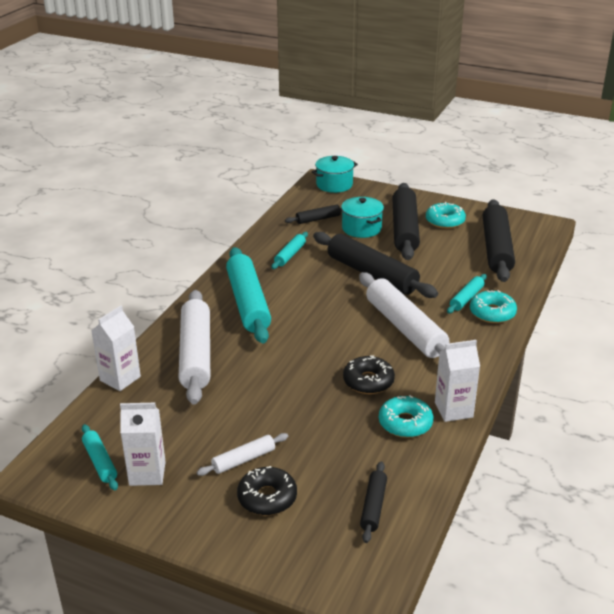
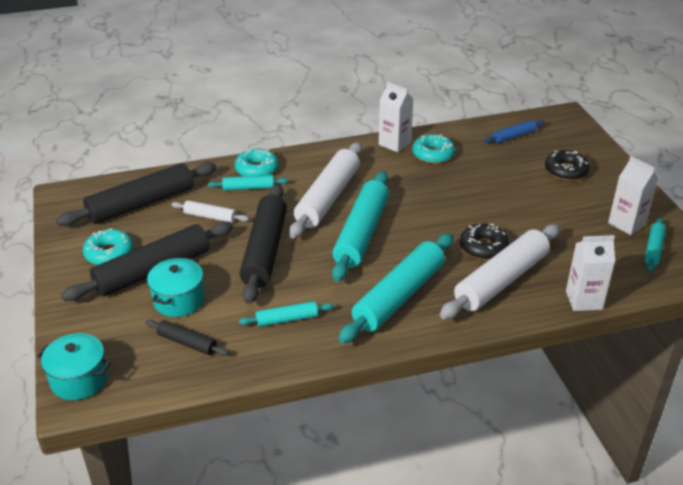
camera: 130 degrees left, 5 degrees up
(244, 460) = (555, 195): white rolling pin -> white rolling pin (210, 217)
(337, 321) = (361, 233): none -> turquoise rolling pin
(368, 381) = (413, 185): black donut -> black donut (483, 247)
(373, 506) = (514, 136): black rolling pin -> blue rolling pin

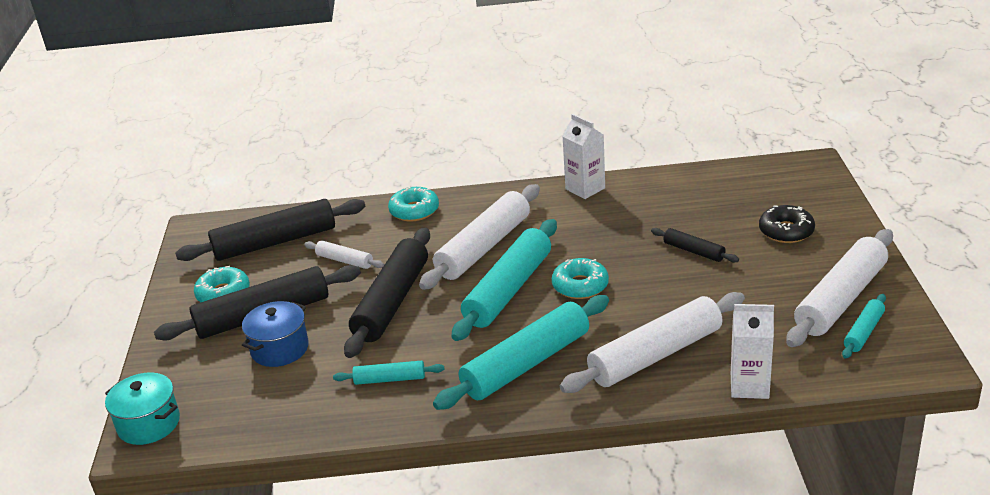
camera: 15 degrees right, 5 degrees down
(179, 300) = (280, 349): turquoise pot -> blue pot
(187, 343) = (273, 395): black rolling pin -> black rolling pin (694, 251)
(248, 188) = (398, 231): turquoise rolling pin -> none
(433, 154) = (627, 203): turquoise donut -> turquoise donut (580, 286)
(483, 247) = (648, 315): black donut -> none
(514, 136) = (735, 187): blue rolling pin -> none
(626, 224) = (840, 299): white carton -> white rolling pin

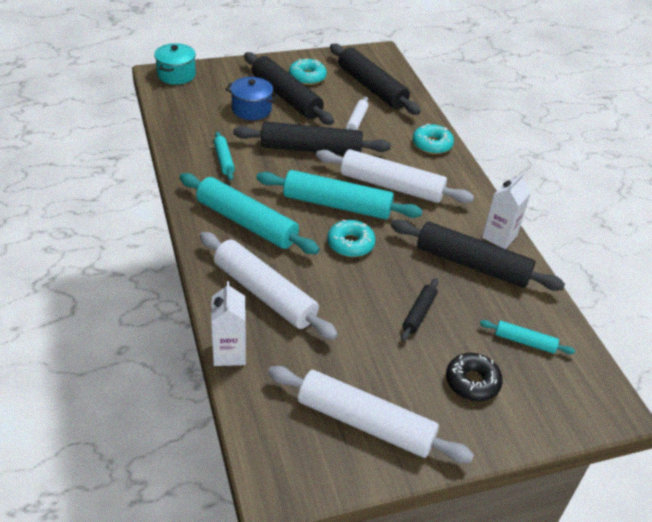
camera: 70 degrees right, 10 degrees up
(625, 210) = (472, 264): none -> black rolling pin
(863, 332) = (315, 438): turquoise rolling pin -> turquoise rolling pin (524, 341)

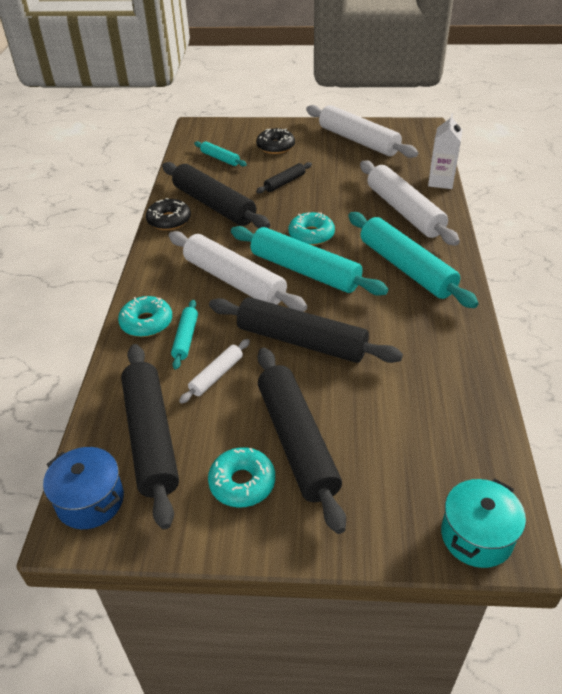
camera: 155 degrees left, 0 degrees up
(224, 160) = (417, 344): turquoise rolling pin -> turquoise rolling pin (185, 338)
(251, 109) = (360, 424): blue pot -> blue pot (90, 501)
(499, 237) = (169, 220): white carton -> black donut

